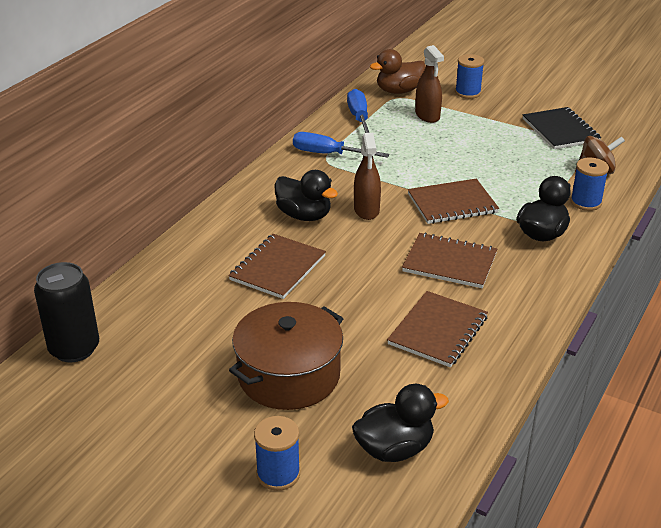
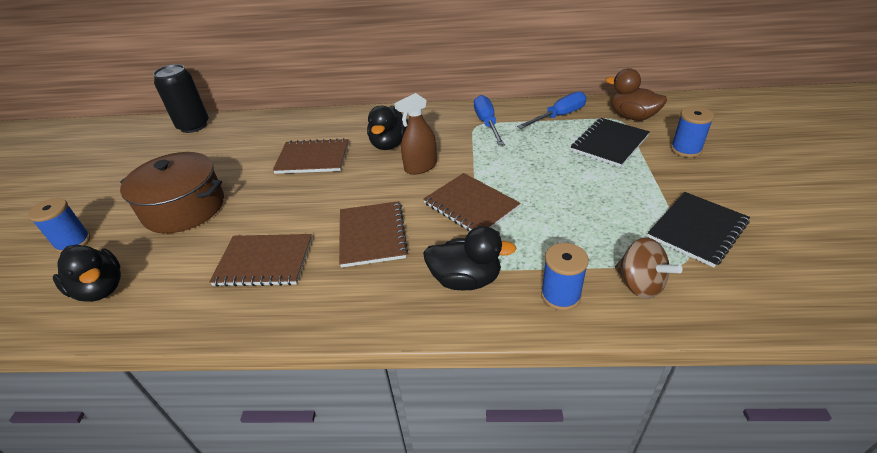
camera: 65 degrees right, 5 degrees up
(427, 115) = (609, 143): brown spray bottle -> black notebook

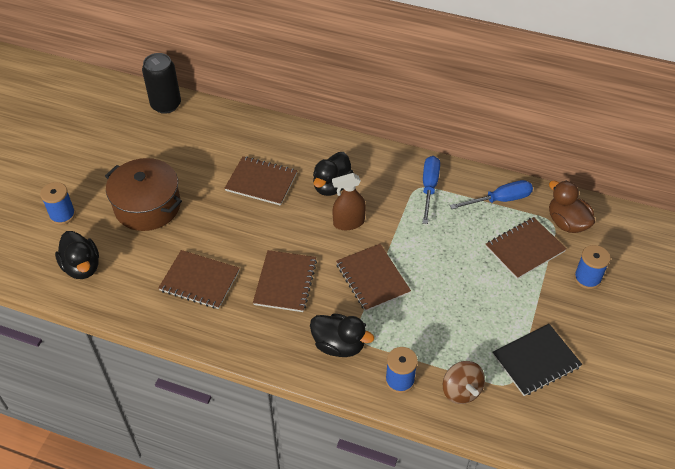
camera: 15 degrees right, 10 degrees up
(609, 143) = (525, 249): black notebook -> brown notebook

